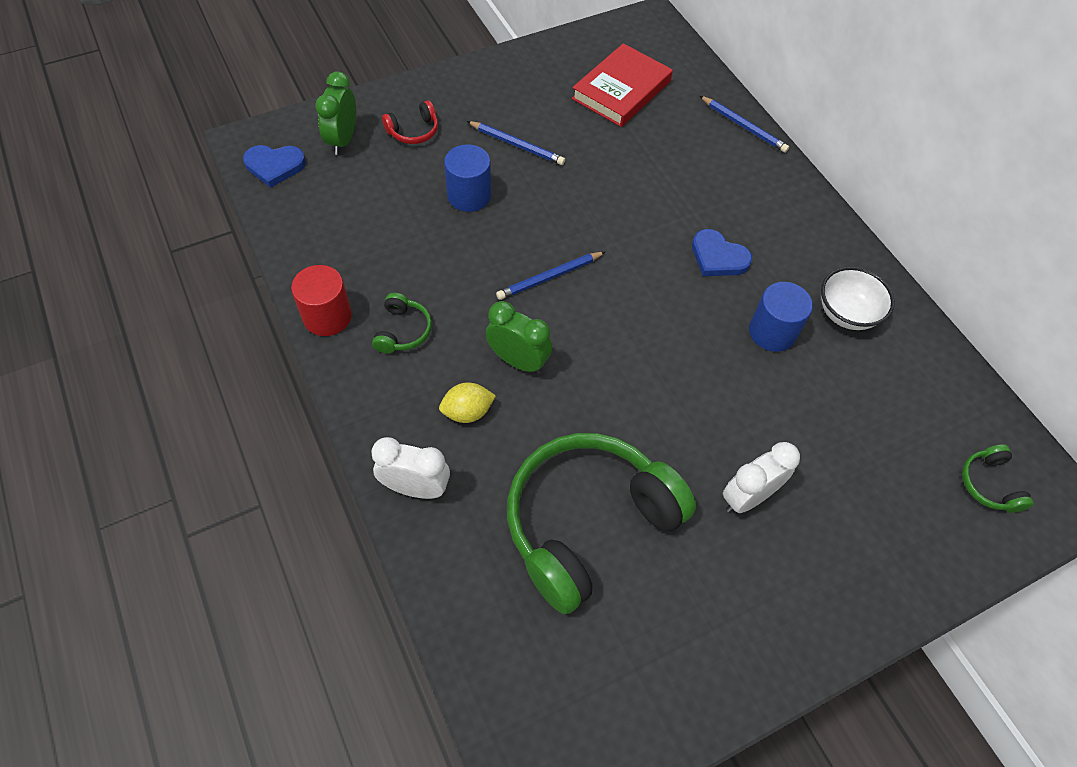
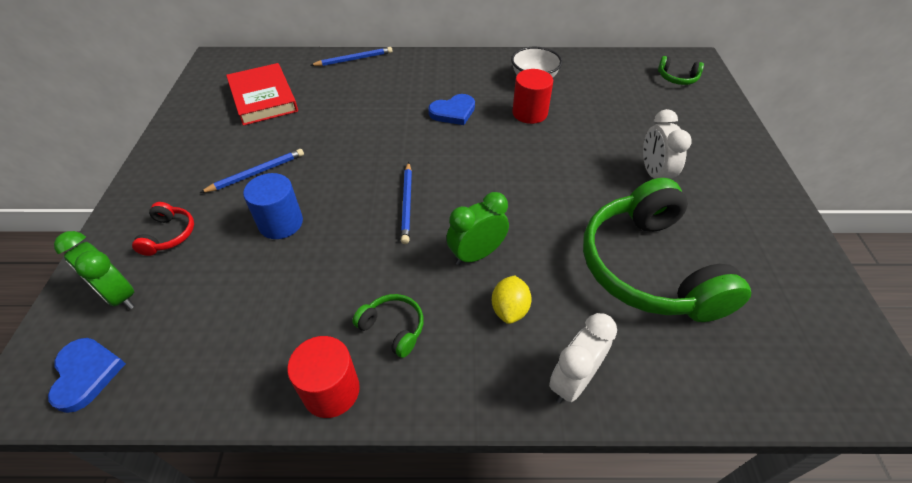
camera: 60 degrees left, 10 degrees down
(274, 166) = (86, 374): blue heart -> blue heart turned 45 degrees counterclockwise
(772, 332) = (529, 113): blue cylinder -> red cylinder

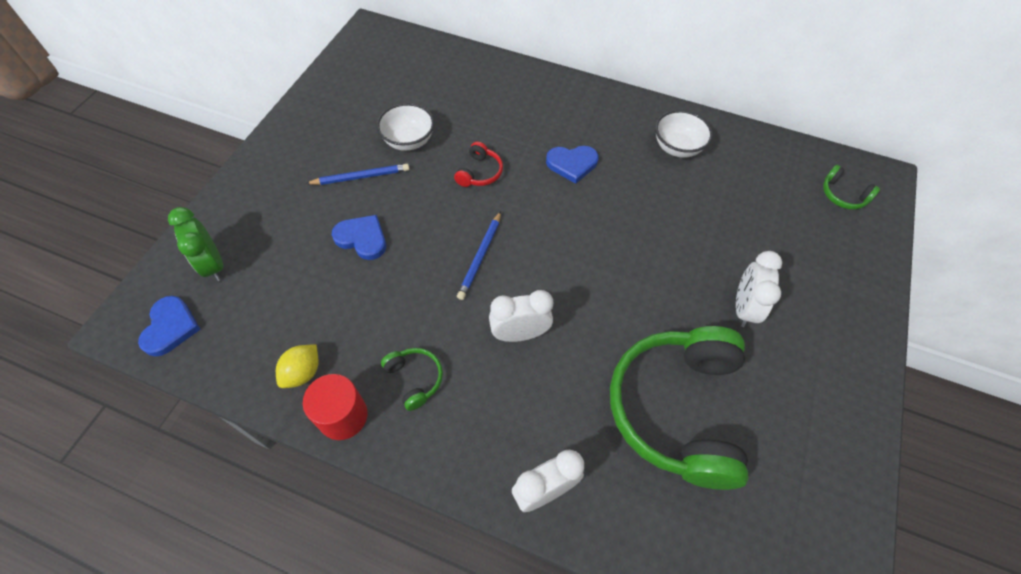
camera: 20 degrees right, 10 degrees up
(169, 235) = (268, 218): red headphones -> red headphones (480, 172)
(263, 98) = (397, 91): red book -> none
(281, 223) = (362, 238): blue cylinder -> blue heart
(292, 133) = (408, 141): none -> white bowl
(354, 59) = (501, 67): blue pencil -> none
(476, 254) = (519, 334): green clock -> white clock
(509, 309) = (523, 400): yellow lemon -> yellow lemon (303, 372)
(529, 113) = (650, 190): red cylinder -> none

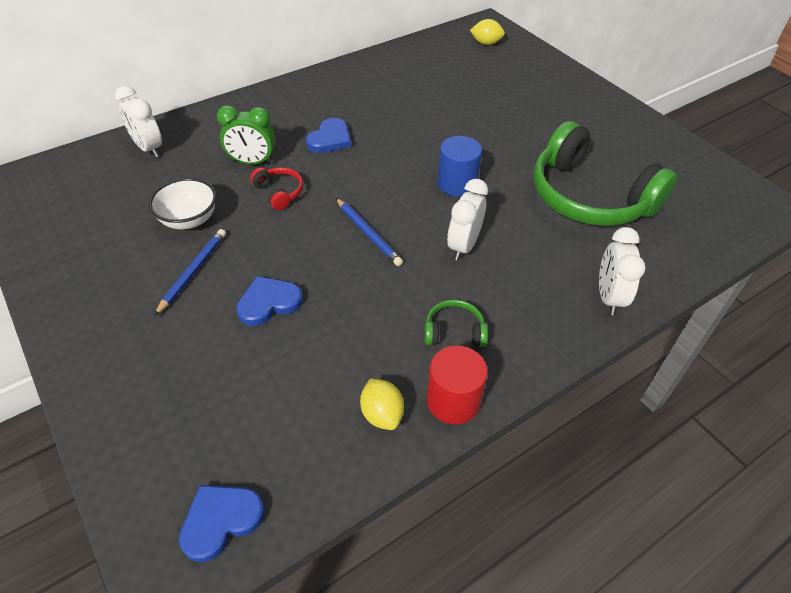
camera: 55 degrees left, 10 degrees down
(170, 327) = (221, 521): blue heart -> blue heart turned 75 degrees counterclockwise
(213, 265) = (174, 444): green clock -> green clock (252, 162)
(596, 286) = (457, 184): none -> blue cylinder
(677, 147) = (373, 84): white bowl -> none
(743, 308) = (534, 127): white clock -> white clock (148, 148)
(842, 195) = (486, 43): green headphones -> yellow lemon

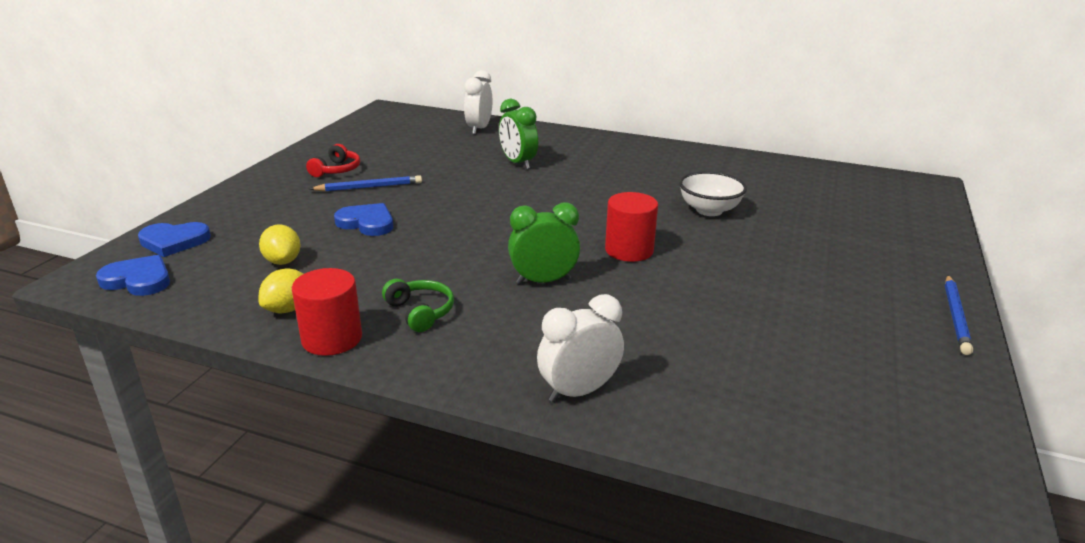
camera: 55 degrees right, 20 degrees down
(189, 220) = (422, 167): white bowl -> white bowl (709, 210)
(279, 192) = (497, 184): red headphones -> red headphones (337, 170)
(330, 139) = (595, 179): blue heart -> blue heart (174, 241)
(368, 233) = (498, 233): blue pencil -> blue pencil (955, 316)
(457, 184) = (629, 250): blue cylinder -> red cylinder
(463, 246) = (543, 281): white clock -> green clock
(486, 43) = (888, 194): yellow lemon -> yellow lemon (283, 261)
(589, 197) = (733, 330): green headphones -> none

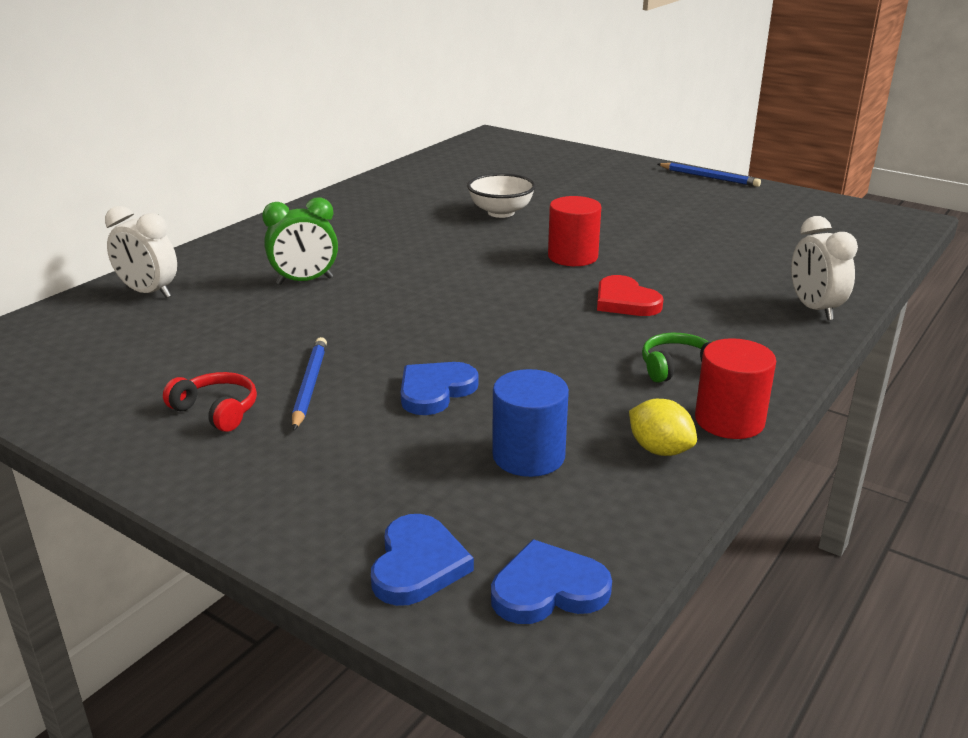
camera: 75 degrees left, 0 degrees up
(138, 280) = (548, 589): blue heart -> blue heart turned 45 degrees clockwise
(283, 261) = (528, 456): yellow lemon -> blue cylinder
(543, 281) = (625, 301): green clock -> red heart

